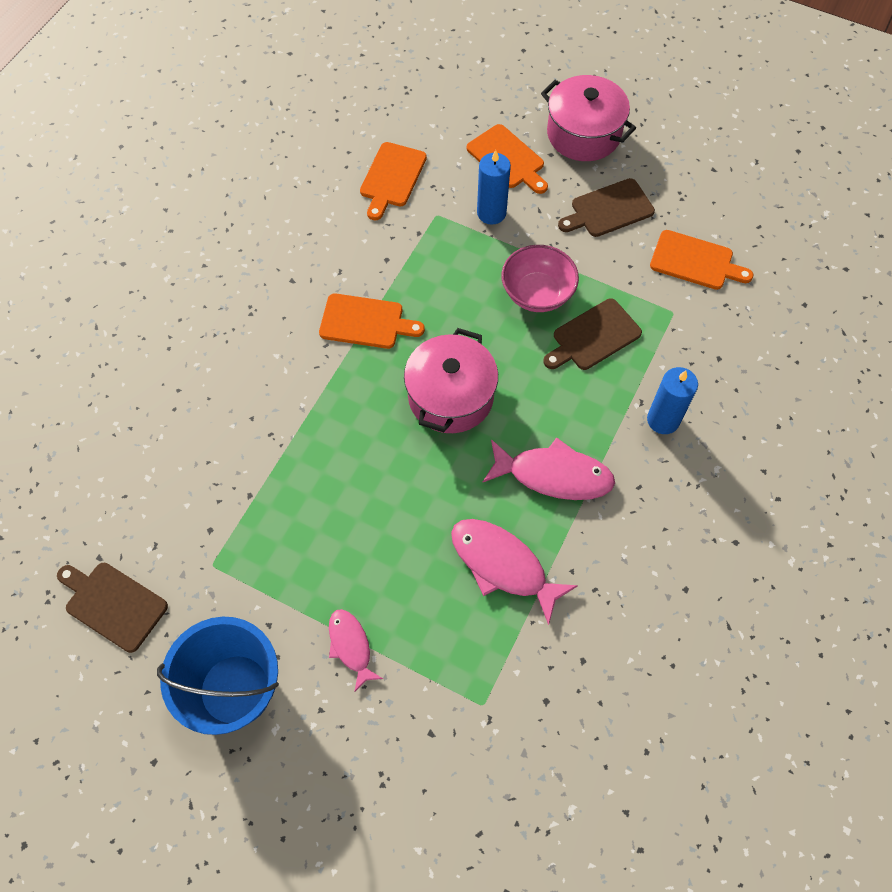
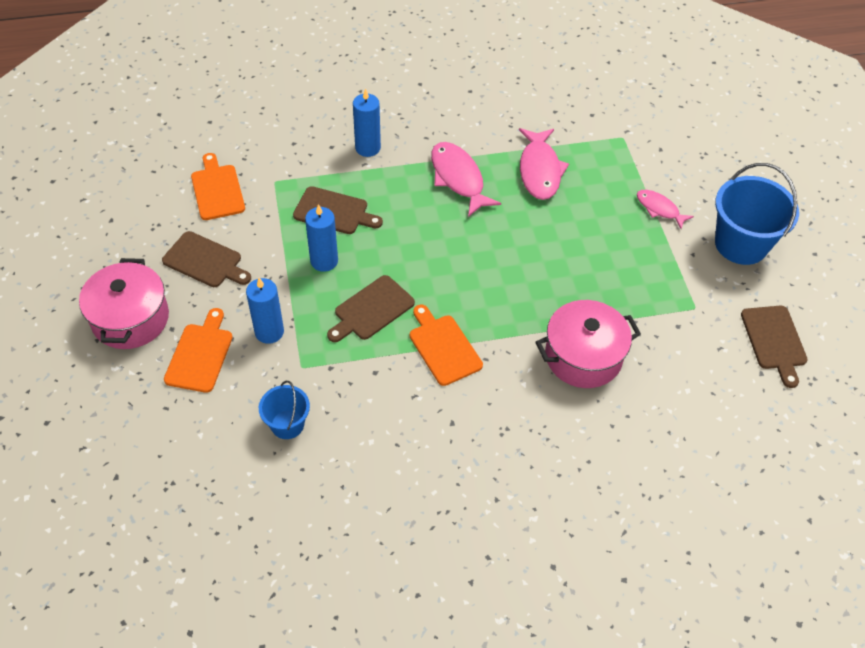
camera: 130 degrees left, 10 degrees down
(351, 646) = (659, 209): pink fish -> pink fish turned 105 degrees clockwise
(392, 178) = (287, 424): orange cutting board -> blue bucket
(450, 396) = (455, 260): pink pot -> pink pot (583, 356)
(451, 295) = (371, 310): none -> brown cutting board
(537, 293) = (324, 261): pink bowl -> blue candle

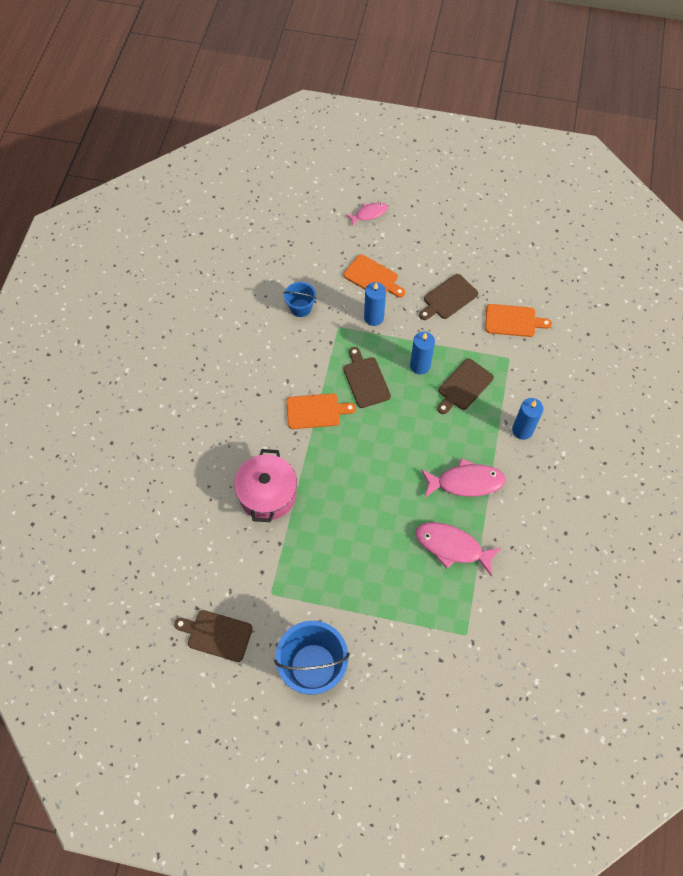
camera: 115 degrees right, 10 degrees up
(130, 319) = (417, 249): pink pot -> none
(659, 209) = (375, 621): pink fish -> pink fish (369, 214)

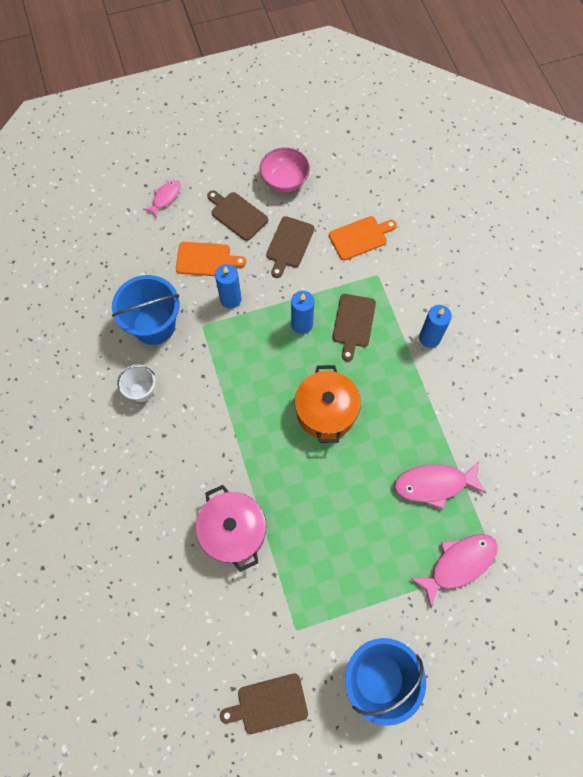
camera: 30 degrees left, 5 degrees up
(261, 352) = (142, 390): none -> white bucket
(301, 308) = (154, 325): blue bucket -> blue bucket, size x1.83
(316, 411) = (230, 422): orange cutting board -> none
(365, 380) = (259, 365): brown cutting board -> brown cutting board (237, 215)
(397, 443) = (326, 411): none -> orange pot
(466, 482) = (409, 415): pink fish -> pink fish (458, 564)
(476, 245) = (284, 180): none -> pink bowl

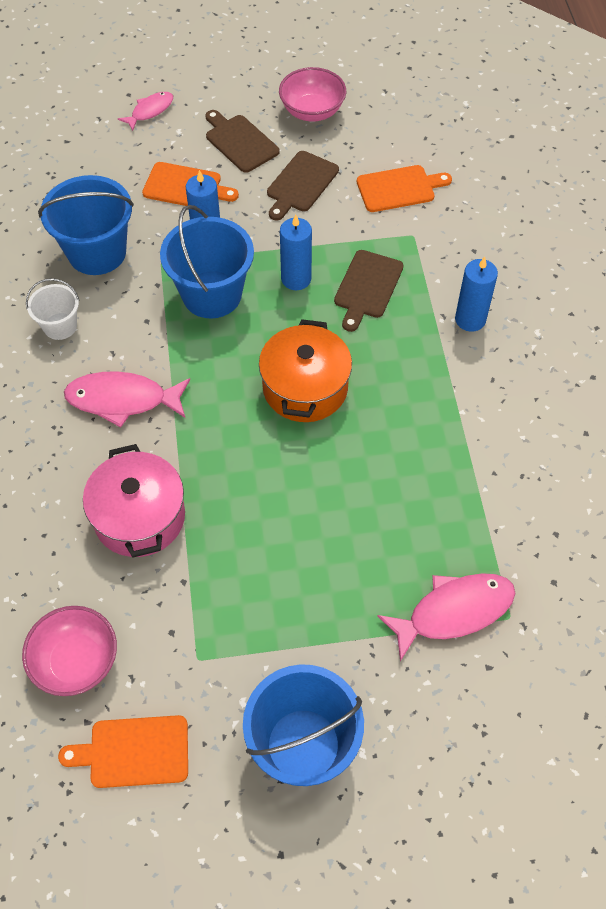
camera: 10 degrees right, 10 degrees down
(215, 647) = (76, 662): none -> pink bowl
(244, 347) = (212, 294): none -> blue bucket
(269, 704) = (134, 752): brown cutting board -> orange cutting board
(434, 484) = (439, 502): pink fish -> pink fish (122, 400)

